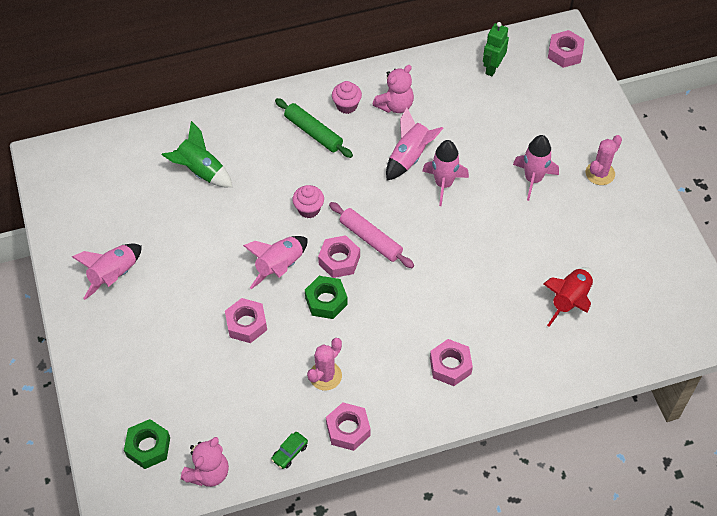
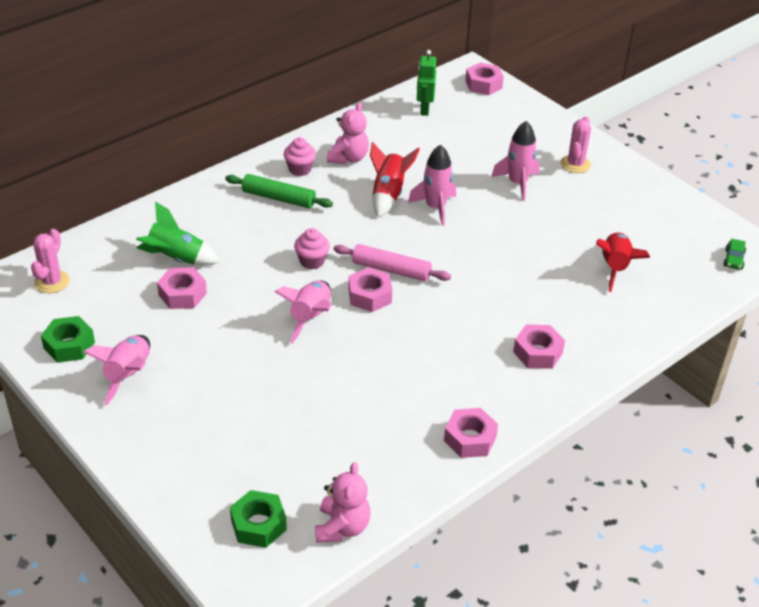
camera: 25 degrees left, 15 degrees down
(246, 324) = (304, 377): pink nut -> pink nut (182, 294)
(290, 452) = (421, 479): green car -> green car (733, 259)
(325, 376) = (416, 398): pink cactus -> pink cactus (52, 282)
(326, 301) = (377, 333): green nut -> green nut (69, 345)
(409, 157) = (388, 194): pink rocket -> red rocket

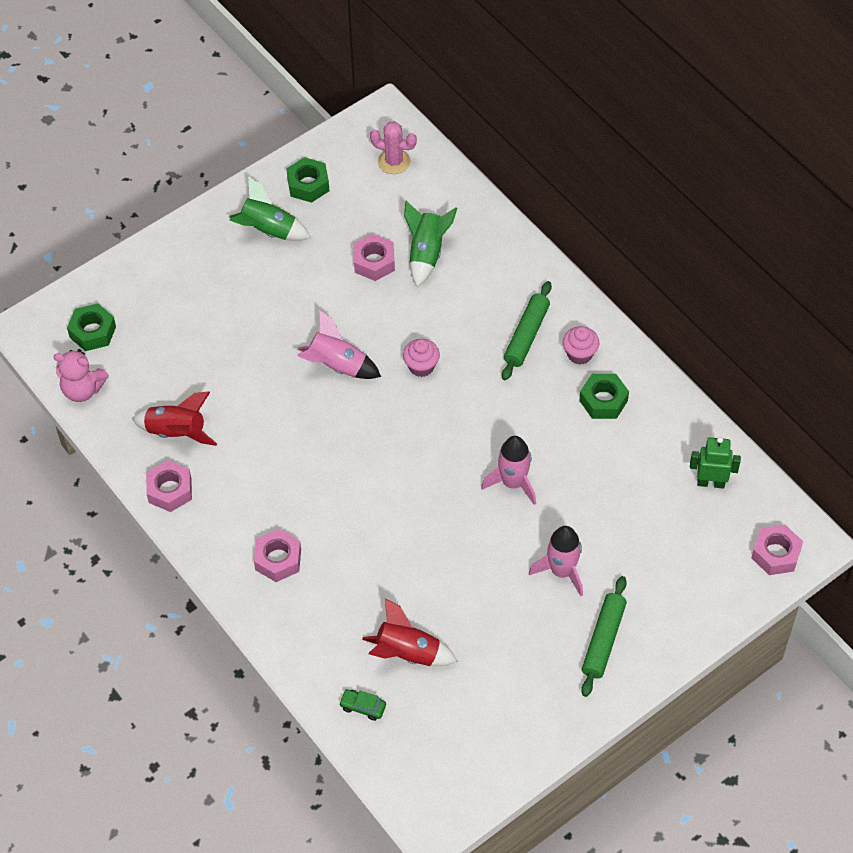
camera: 95 degrees right, 15 degrees up
(128, 375) = (268, 231): pink rocket -> green rocket
(348, 158) = (603, 401): pink teddy bear -> green nut
(370, 295) = (367, 416): pink nut -> none
(388, 194) = (536, 438): red rocket -> red rocket (176, 432)
(391, 270) = (407, 436): pink rolling pin -> none
(575, 164) = (603, 640): pink cactus -> green rolling pin
(733, 259) = (420, 785): green car -> green car (363, 707)

